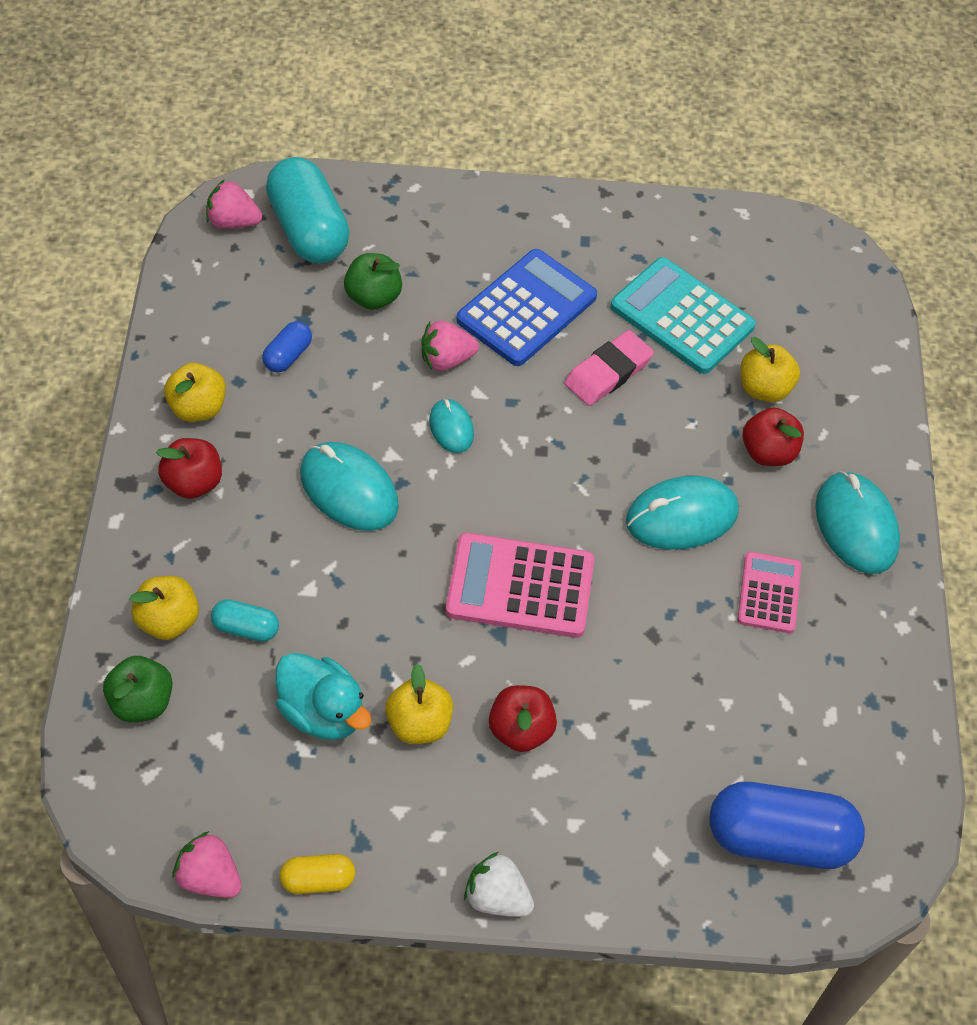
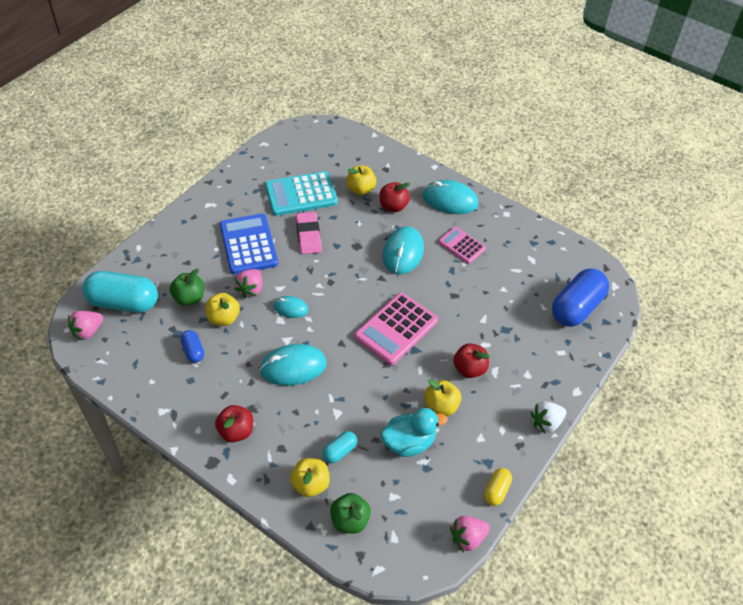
camera: 55 degrees left, 5 degrees down
(198, 408) = (192, 406): yellow apple -> yellow apple (223, 318)

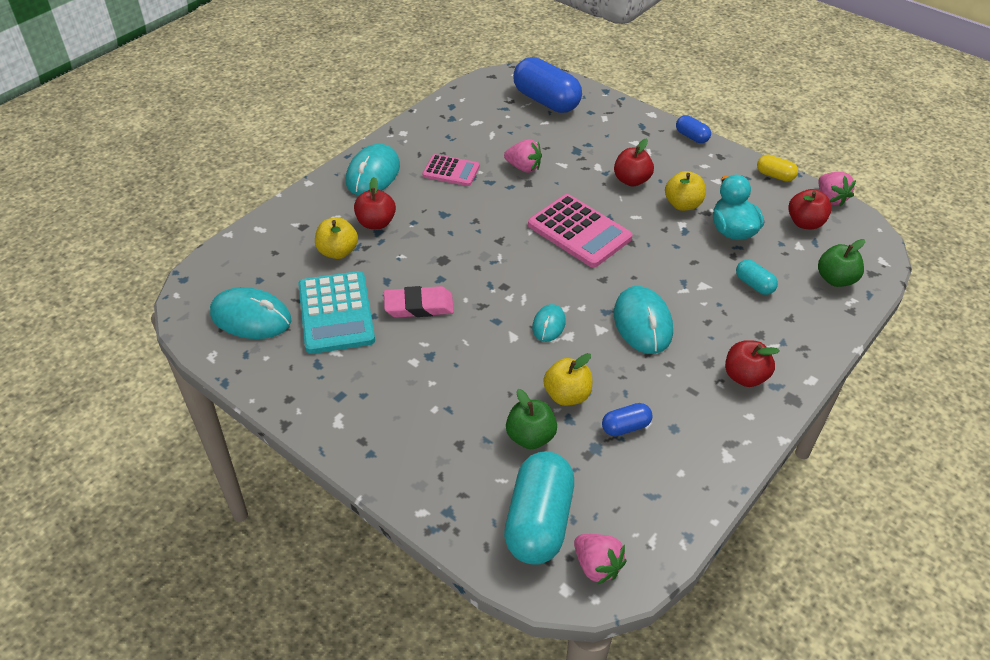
camera: 85 degrees left, 5 degrees down
(248, 244) = (429, 371): blue calculator -> none
(251, 289) = (515, 366): pink strawberry -> pink strawberry (523, 167)
(310, 484) = (801, 309): yellow apple -> none
(403, 252) = (458, 219): turquoise mouse -> turquoise mouse (251, 317)
(427, 507) = (805, 223): none -> red apple
(461, 245) = (451, 171): pink calculator -> pink calculator turned 120 degrees counterclockwise
(546, 423) = (691, 137): white strawberry -> blue capsule

